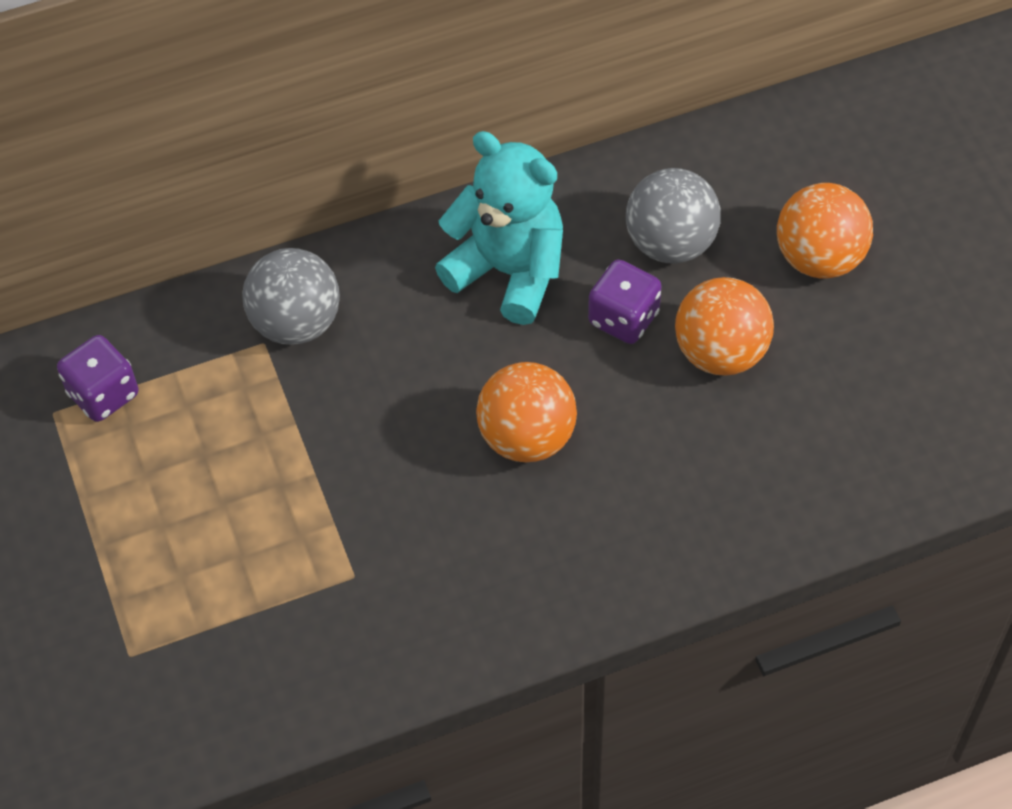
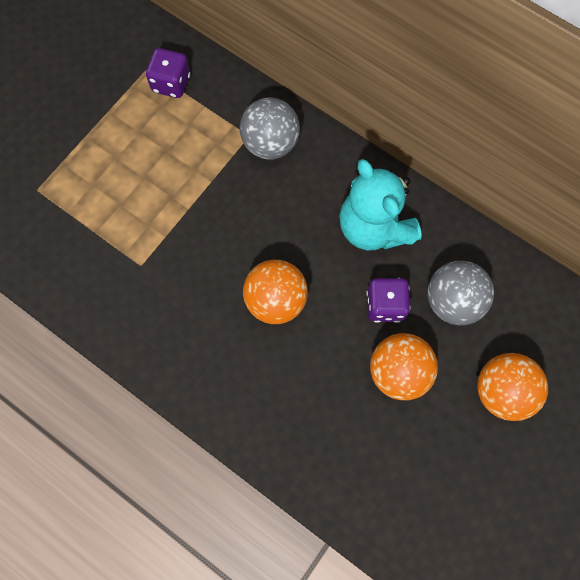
camera: 55 degrees right, 15 degrees up
(509, 271) = (374, 227): turquoise teddy bear -> turquoise teddy bear turned 150 degrees clockwise

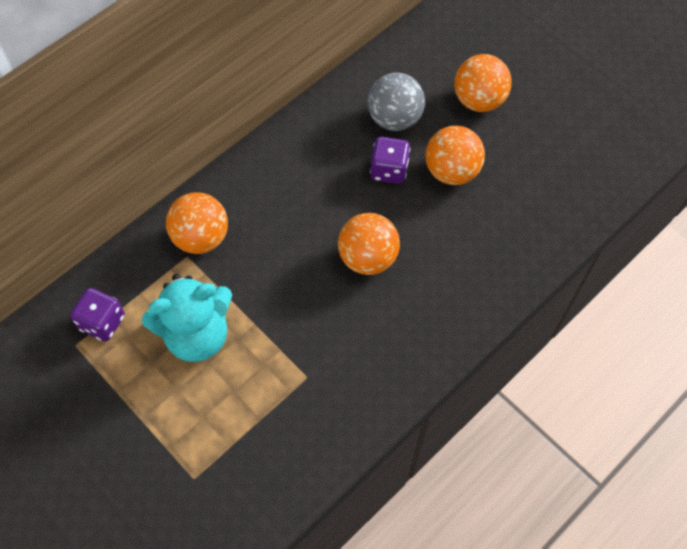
camera: 80 degrees left, 10 degrees down
(270, 143) = (201, 237): grey ball -> orange ball
(374, 227) = (311, 165): turquoise teddy bear -> turquoise teddy bear (197, 334)

